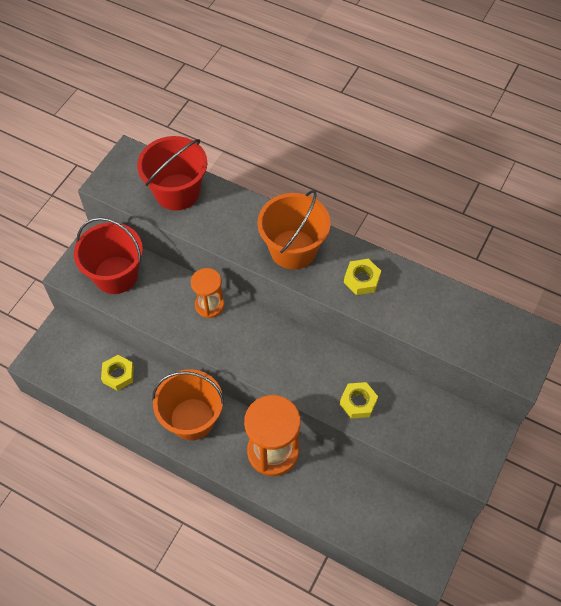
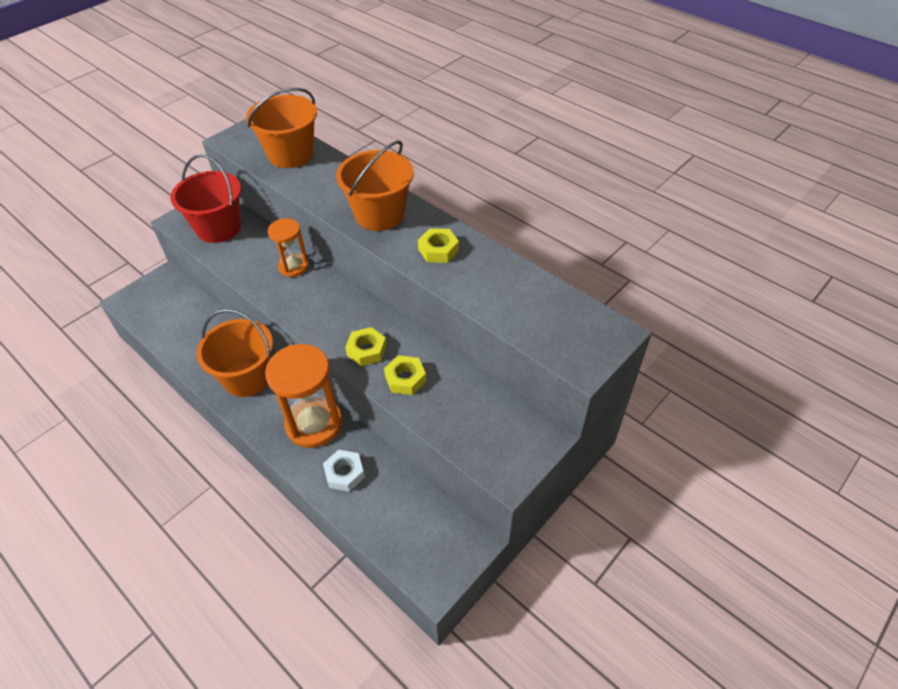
camera: 15 degrees right, 10 degrees down
(118, 375) = (196, 325): yellow nut -> yellow nut (366, 350)
(177, 192) = (291, 154): red bucket -> orange bucket
(318, 492) = (344, 473): none -> white nut

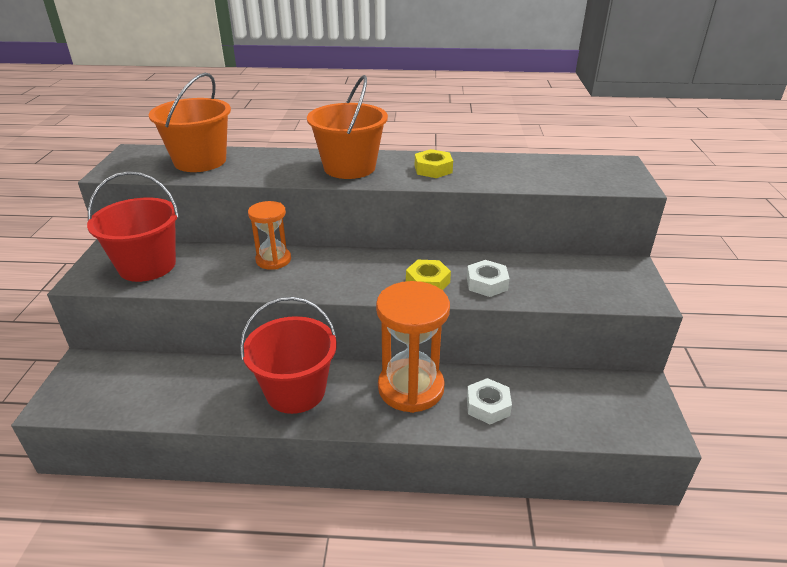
camera: 40 degrees left, 15 degrees down
(247, 377) = (295, 391): orange bucket -> red bucket
(405, 379) = (486, 283): yellow nut -> white nut

